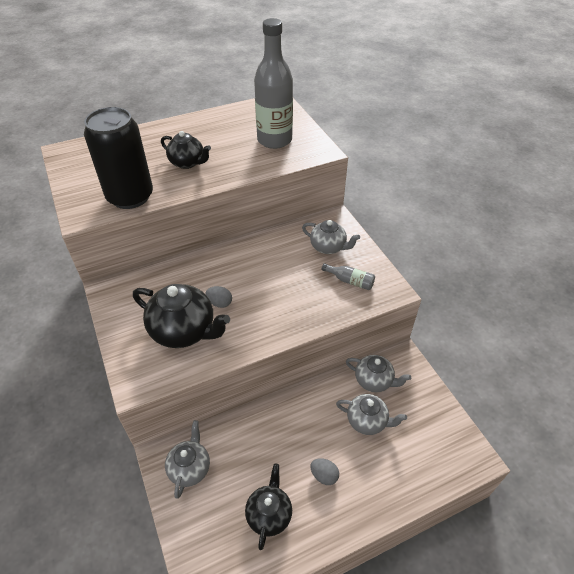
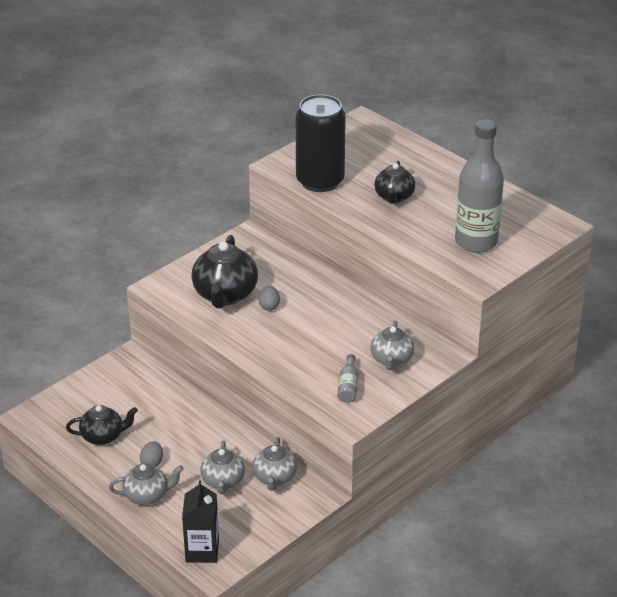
camera: 70 degrees right, 10 degrees down
(190, 468) = (125, 377): grey teapot -> grey teapot (147, 496)
(451, 463) = (202, 551): none -> black carton

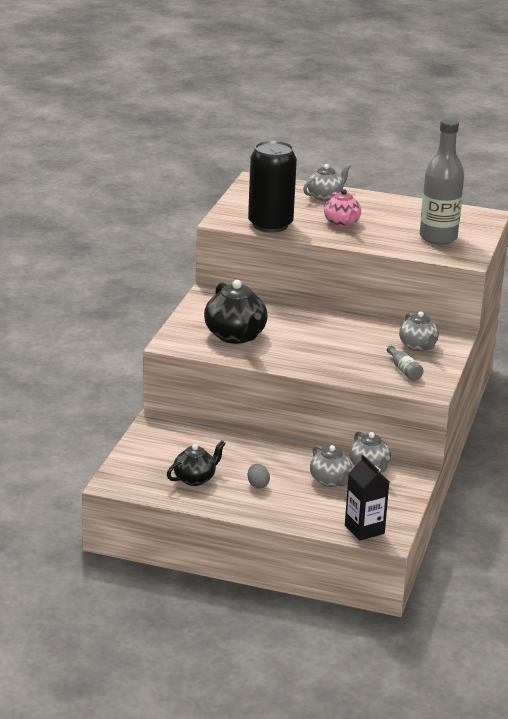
camera: 30 degrees left, 10 degrees down
(147, 496) = (278, 507): grey teapot -> grey teapot (325, 196)
(269, 306) = (281, 335): grey egg -> none
(394, 197) = (342, 223): black teapot -> pink teapot

